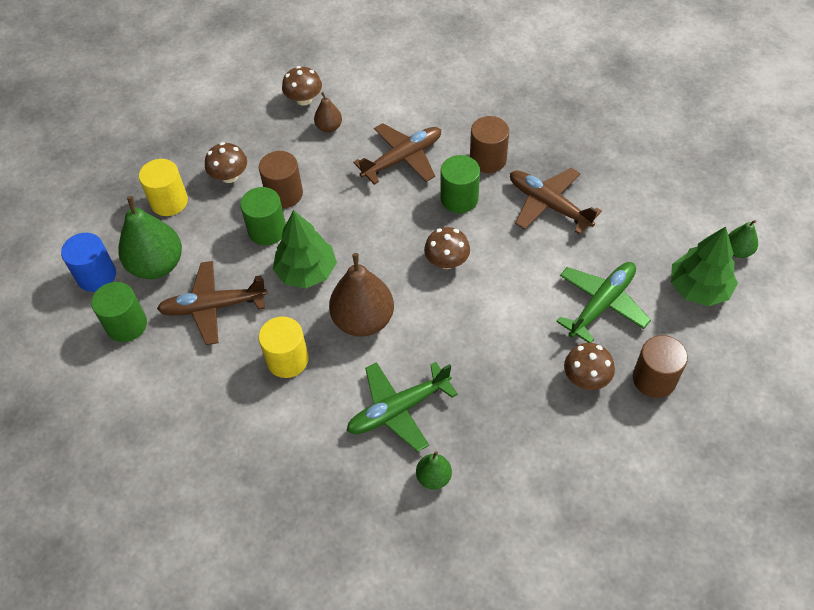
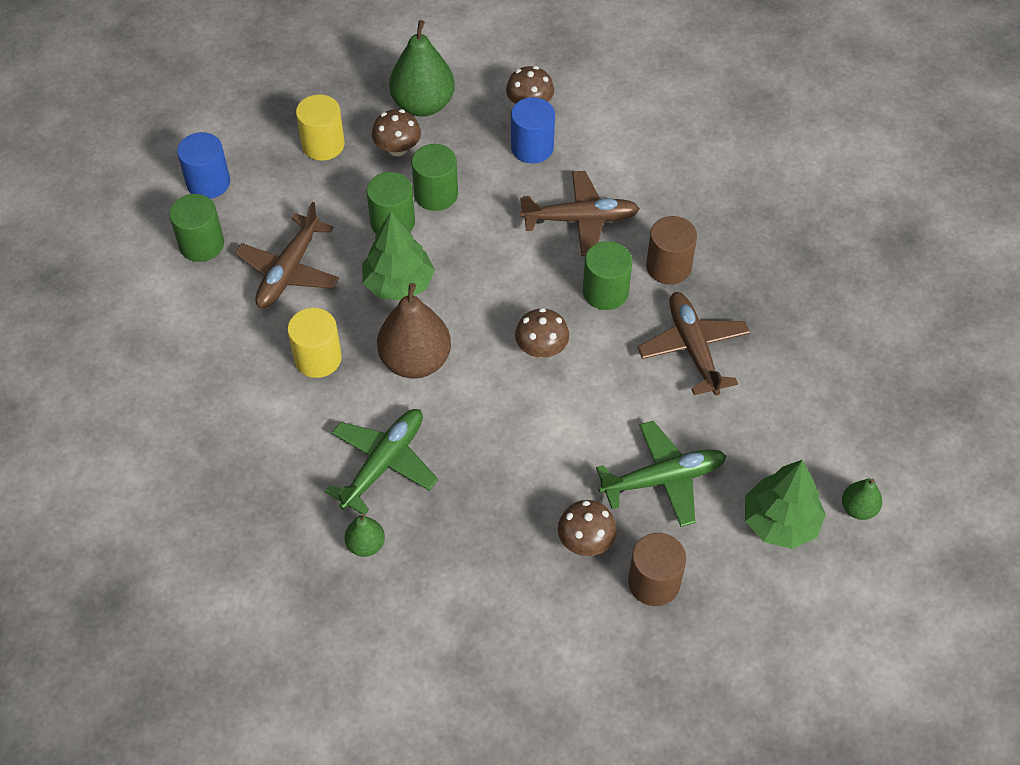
camera: 30 degrees right, 0 degrees up
(157, 265) = (268, 202): green pear -> green pear (423, 105)
(214, 307) = (289, 270): brown plane -> brown plane turned 90 degrees counterclockwise
(284, 194) = (436, 194): brown cylinder -> green cylinder
(329, 127) = (532, 147): brown pear -> blue cylinder
(399, 409) = (383, 464): green plane -> green plane turned 120 degrees clockwise

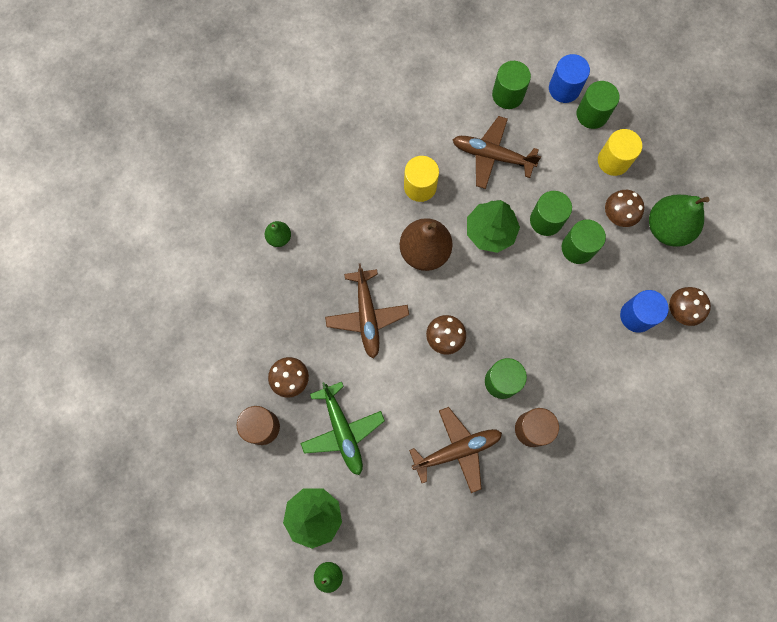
camera: 85 degrees right, 20 degrees up
(253, 158) = (592, 114): none -> green cylinder
(383, 464) = (340, 240): green plane -> none
(580, 220) = (569, 358): brown plane -> brown plane (367, 315)

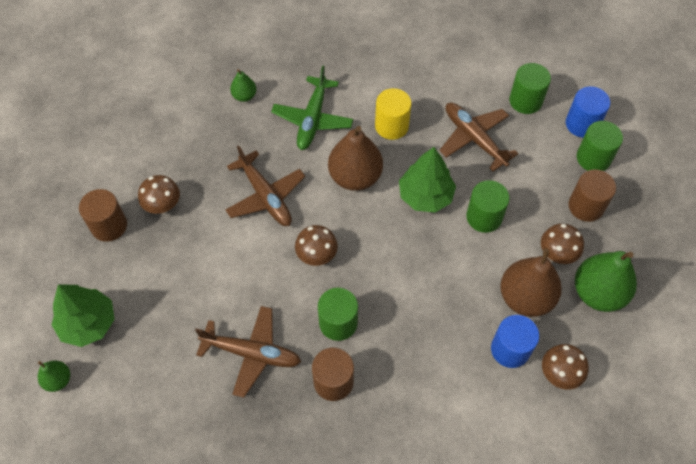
camera: 35 degrees right, 15 degrees down
(342, 430) = (169, 271): green plane -> green plane (313, 119)
(367, 315) = (265, 196): brown plane -> brown plane turned 60 degrees counterclockwise
(578, 248) = (496, 257): green cylinder -> none
(613, 161) = (586, 206): yellow cylinder -> brown cylinder
(620, 267) = (525, 298): none -> brown pear

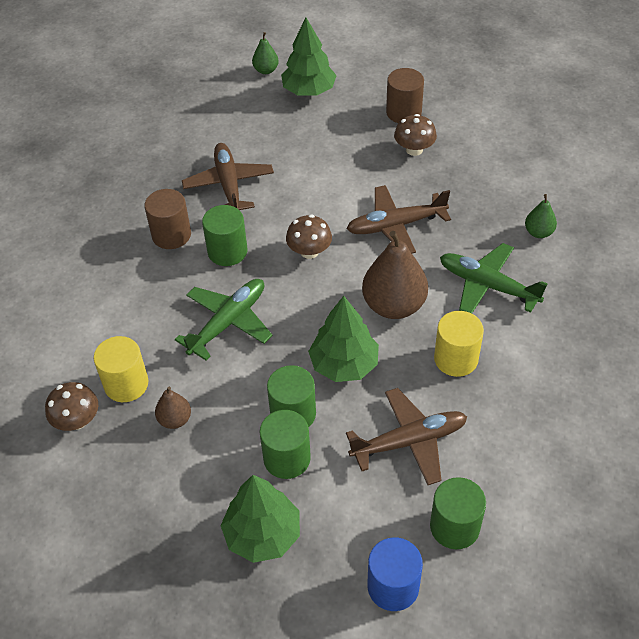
camera: 110 degrees right, 10 degrees down
(251, 353) = (229, 185): brown plane -> brown plane turned 135 degrees clockwise
(417, 293) = (228, 323): none -> green plane
(510, 349) = (126, 384): blue cylinder -> yellow cylinder
(525, 298) = (175, 420): brown pear -> brown pear, size x0.51
(557, 253) = (213, 474): brown mushroom -> none
(586, 206) = (262, 534): brown cylinder -> green tree
(593, 158) = (331, 577): green cylinder -> green cylinder (287, 458)
(598, 293) = (144, 497): green pear -> none

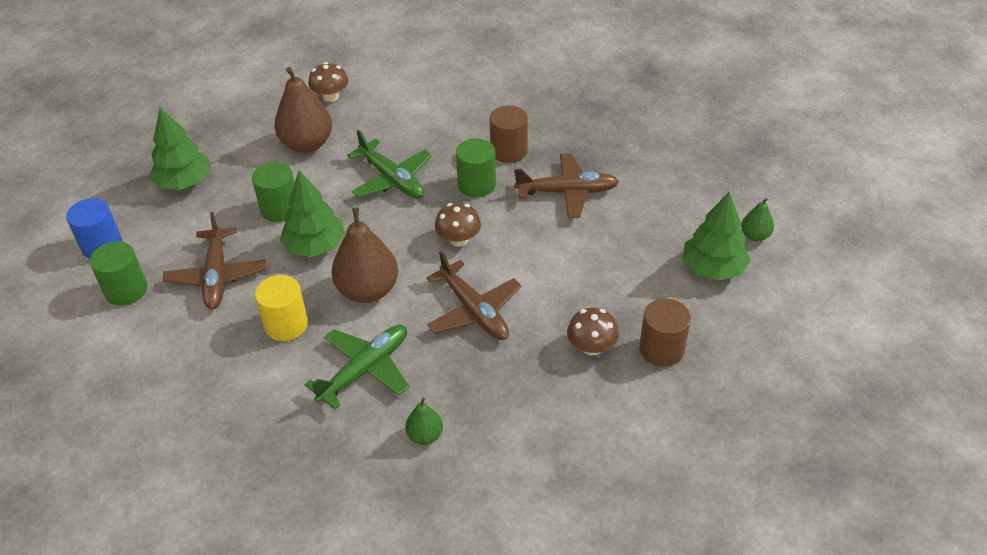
camera: 100 degrees right, 5 degrees down
(126, 384) = (353, 120): yellow cylinder -> none
(175, 420) = (307, 144): brown pear -> brown pear, size x1.98
(287, 458) = (240, 201): green cylinder -> none
(396, 225) = (474, 310): brown plane -> brown plane turned 150 degrees clockwise

